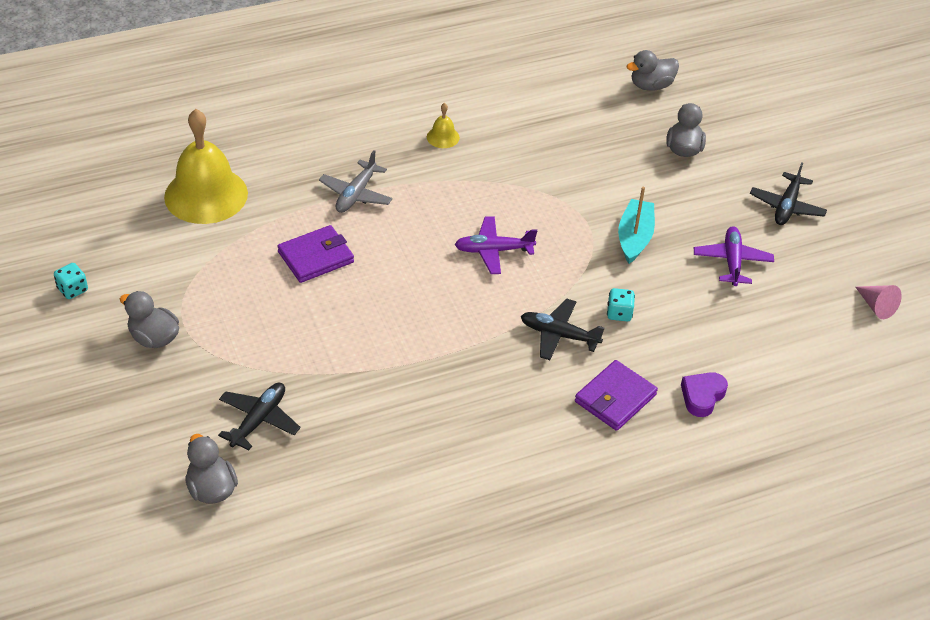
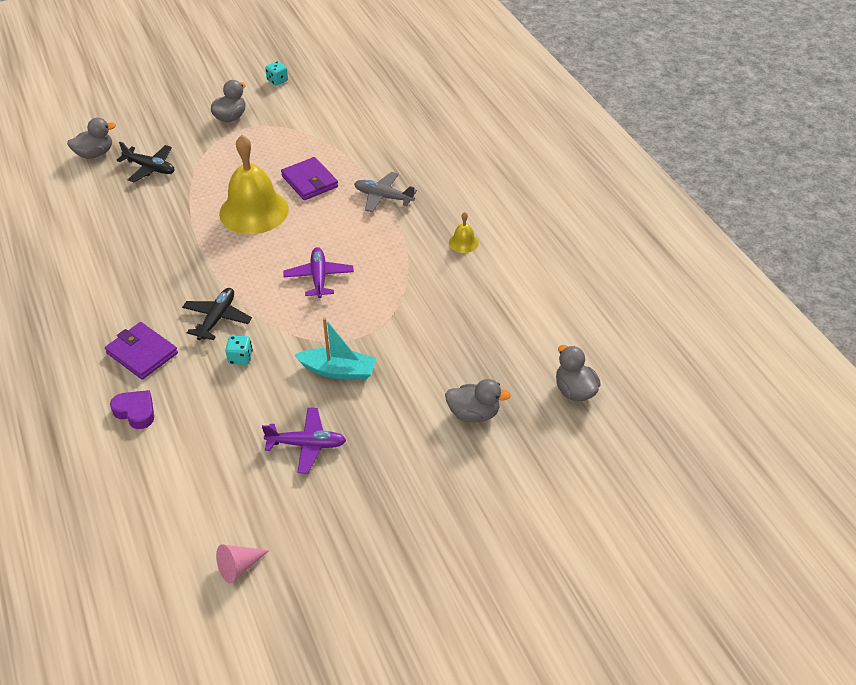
camera: 90 degrees right, 0 degrees up
(206, 195) = (376, 124): yellow bell -> yellow bell (254, 211)
(787, 206) = (392, 499): black plane -> none

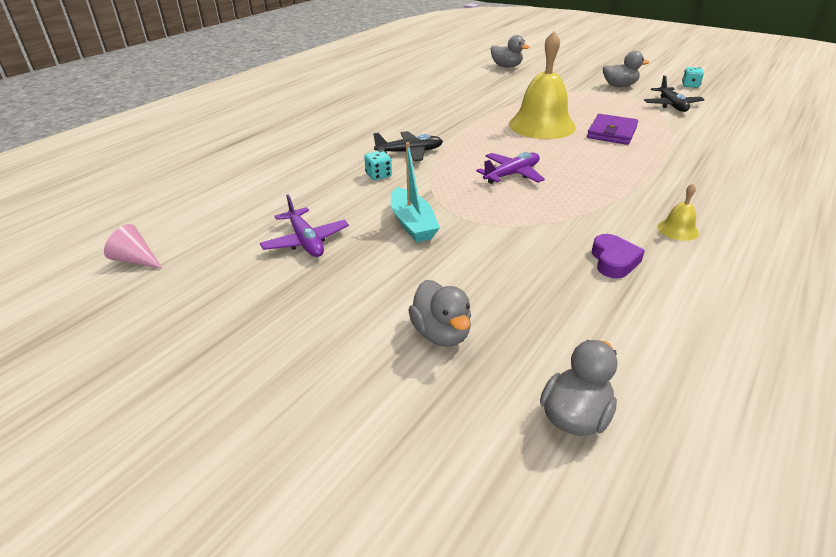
camera: 60 degrees right, 10 degrees down
(135, 412) = (283, 158): purple heart -> purple heart (613, 261)
(142, 353) = (343, 140): purple wallet -> none
(150, 168) = (522, 83): black plane -> black plane (671, 105)
(383, 197) = (655, 167): grey plane -> none

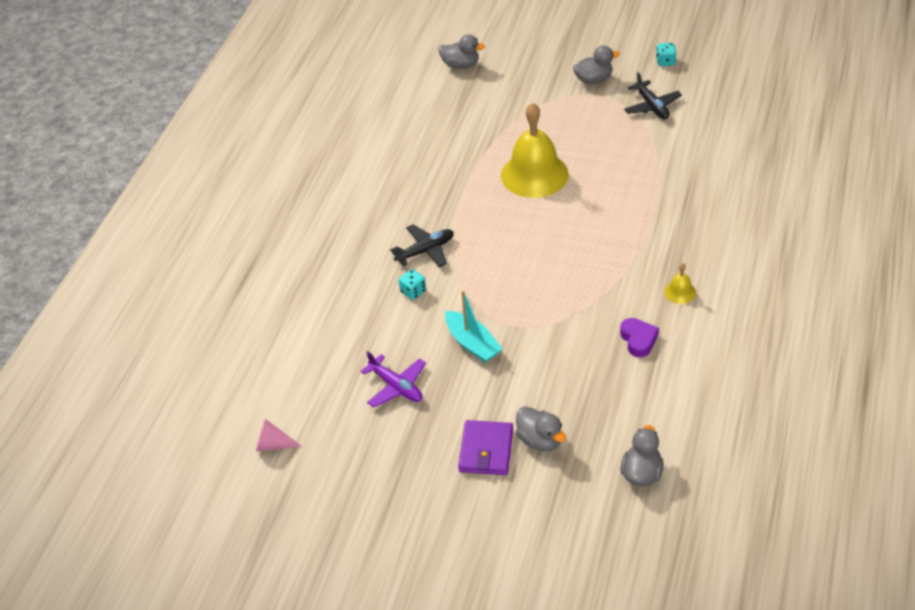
camera: 15 degrees left, 10 degrees up
(512, 174) = (531, 258): purple plane -> none
(612, 132) = (603, 170): purple wallet -> purple wallet (486, 450)

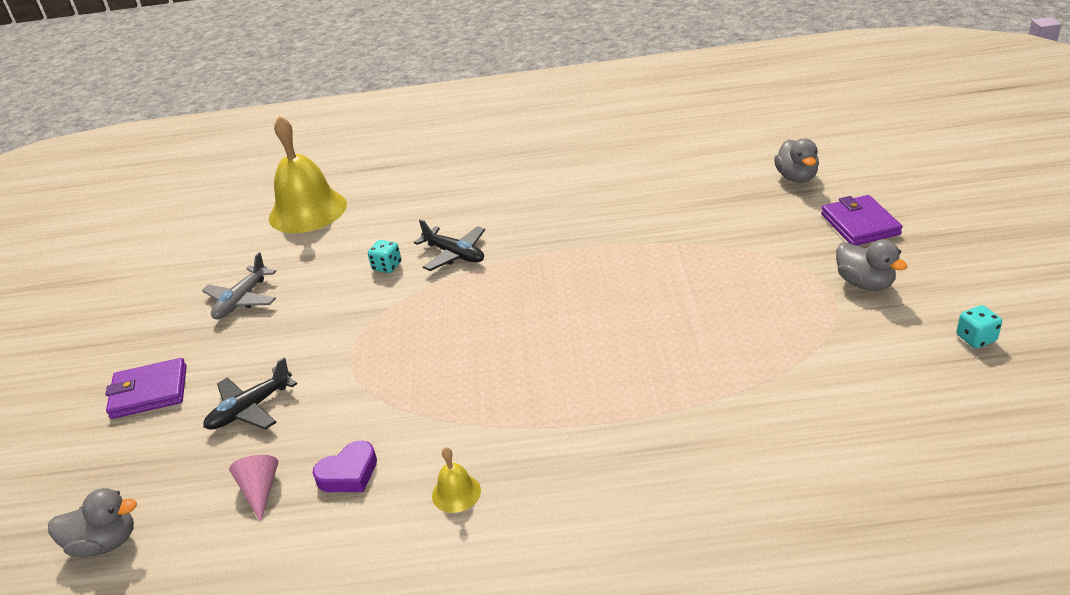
camera: 70 degrees right, 10 degrees down
(273, 444) = (160, 253): pink cone -> pink cone (260, 490)
(396, 386) = (242, 300): purple plane -> grey plane
(472, 343) = (315, 332): turquoise boat -> none
(534, 60) = (860, 224): none -> purple wallet
(534, 174) = (630, 291): yellow bell -> yellow bell (307, 211)
(540, 440) = (164, 431): grey duck -> none
(652, 106) = (854, 354): black plane -> black plane (250, 409)

